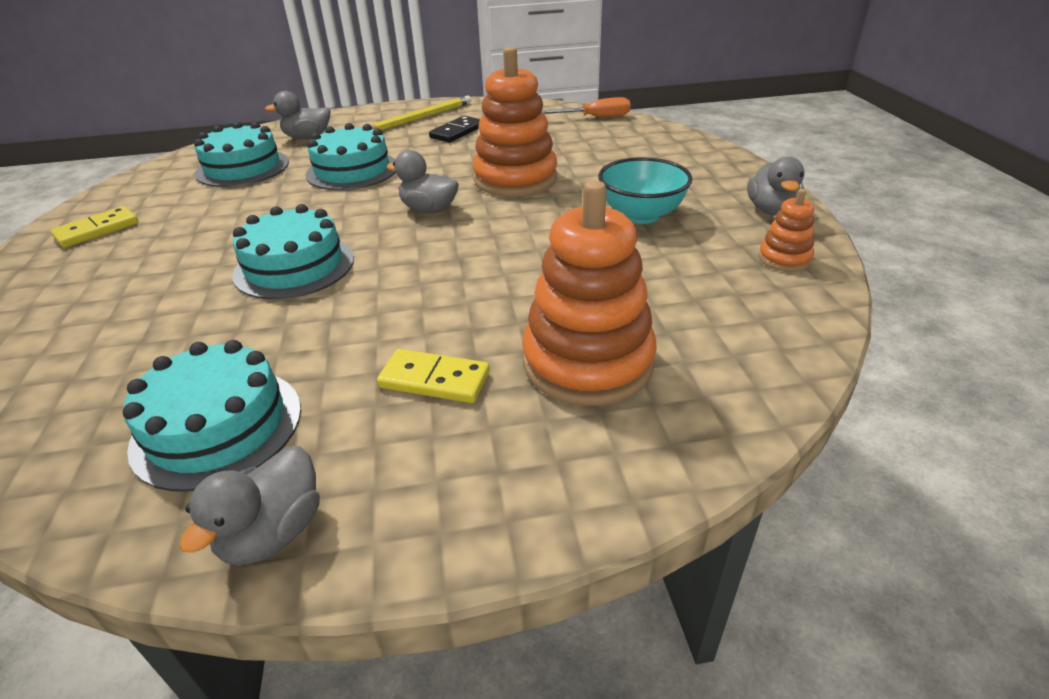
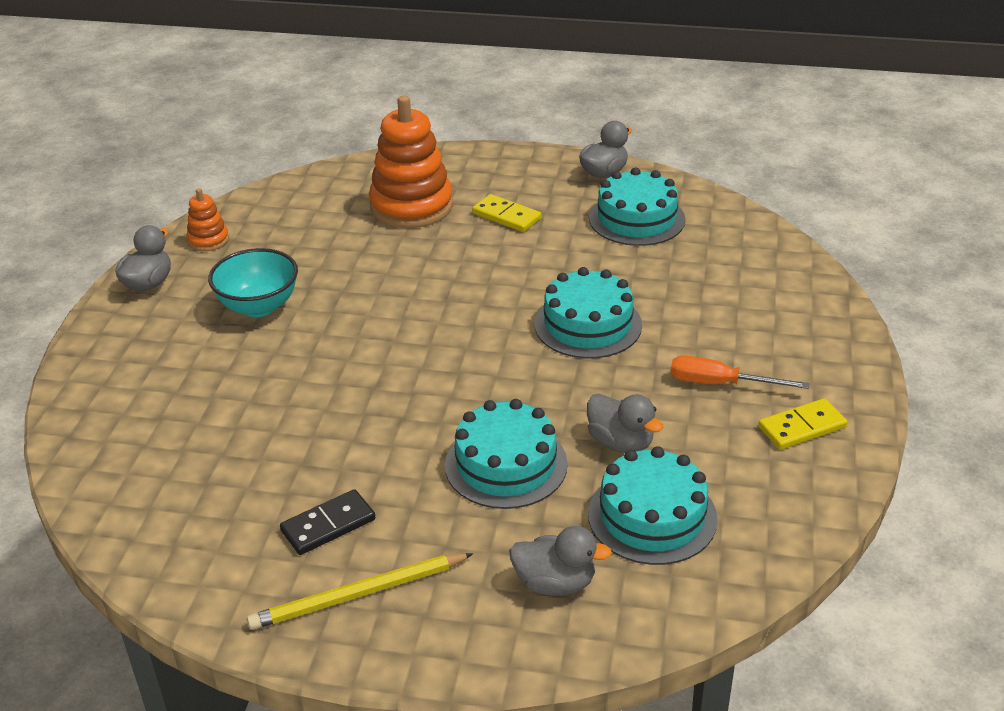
camera: 160 degrees left, 0 degrees up
(429, 209) = (444, 366): grey duck -> grey duck (620, 442)
(515, 179) = (327, 390): orange stacking toy -> none
(594, 118) = (114, 503): orange screwdriver -> orange screwdriver (720, 383)

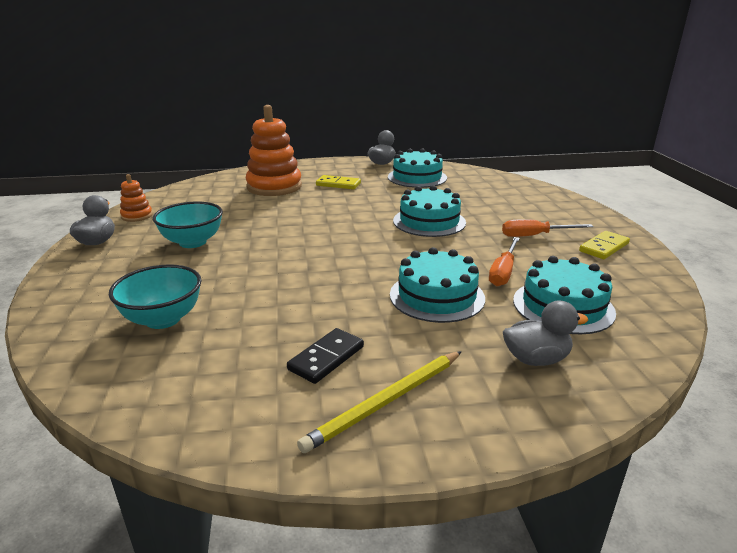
camera: 20 degrees left, 10 degrees down
(183, 430) = (163, 319): none -> turquoise bowl
(620, 442) = (503, 272): grey duck -> orange screwdriver

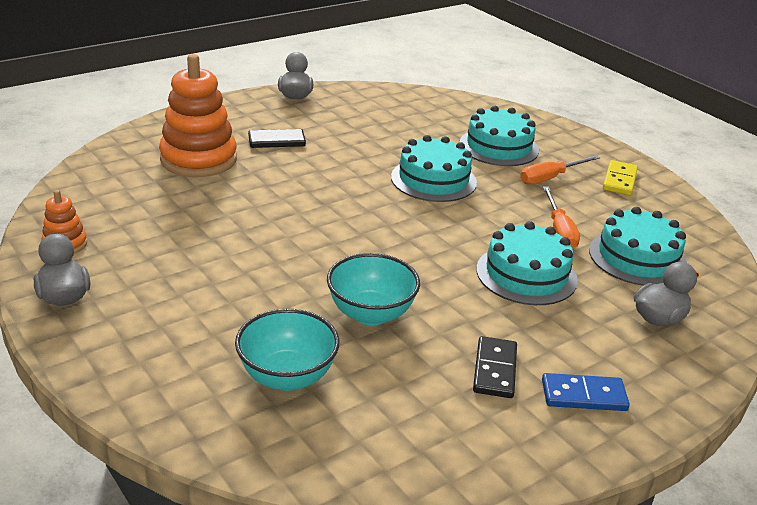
camera: 30 degrees left, 5 degrees up
(193, 242) = (195, 268): turquoise bowl -> turquoise bowl (371, 314)
(338, 184) = (276, 141): yellow domino -> black domino
(386, 402) = (583, 395): yellow pencil -> blue domino
(417, 177) = (359, 114): turquoise cake -> turquoise cake (499, 147)

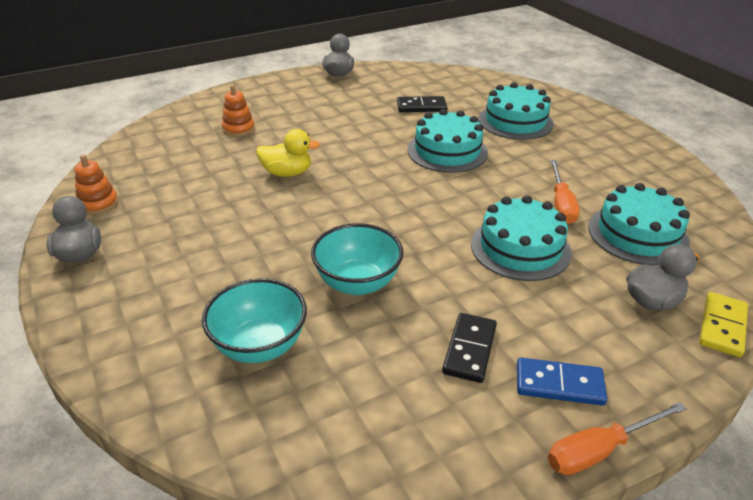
camera: 10 degrees right, 5 degrees up
(198, 159) = (238, 129): orange stacking toy -> orange stacking toy, size x0.48
(267, 206) = (287, 173): none -> yellow duck
(276, 141) = (312, 113): black domino -> black domino (421, 107)
(550, 178) = (560, 151): orange screwdriver -> orange screwdriver (600, 450)
(619, 180) = (629, 155): yellow domino -> yellow domino (722, 326)

